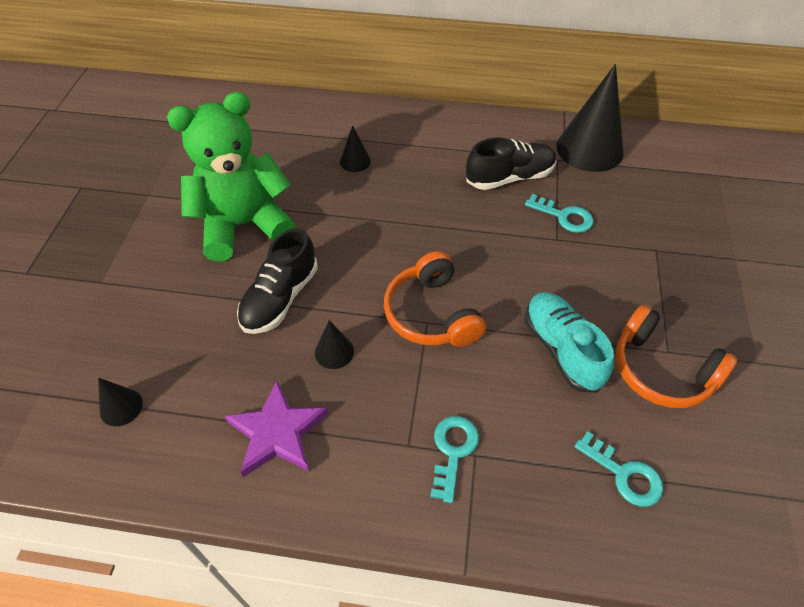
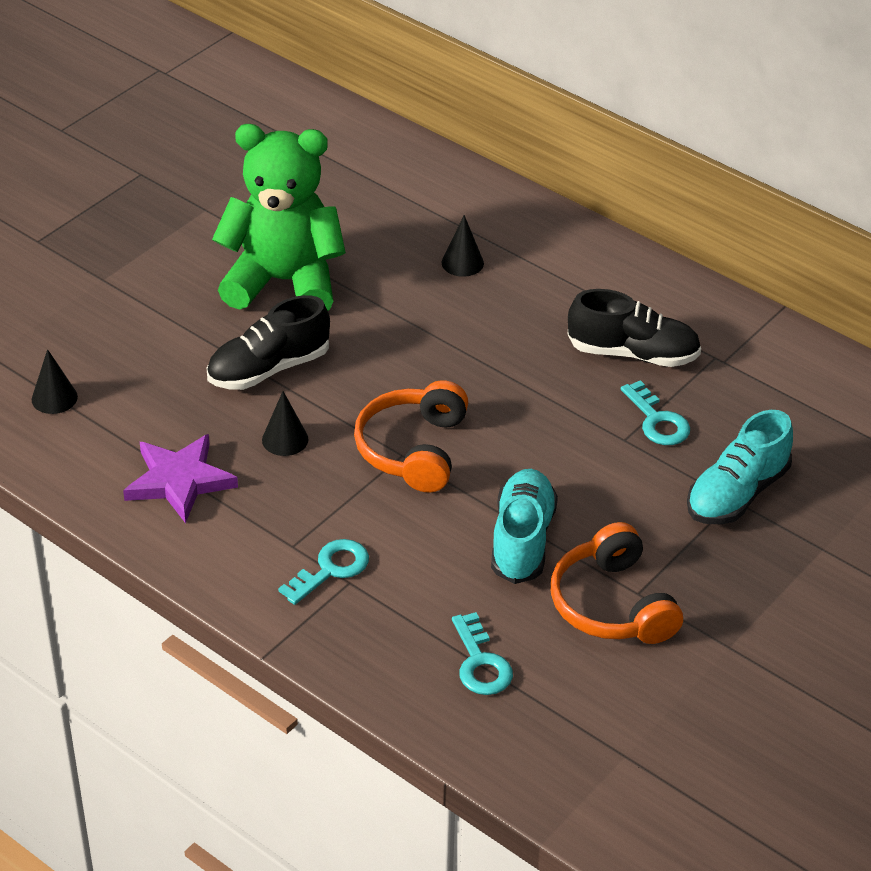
camera: 30 degrees right, 10 degrees down
(589, 149) = (770, 362): black cone -> none
(654, 245) = (736, 494): none -> turquoise shoe

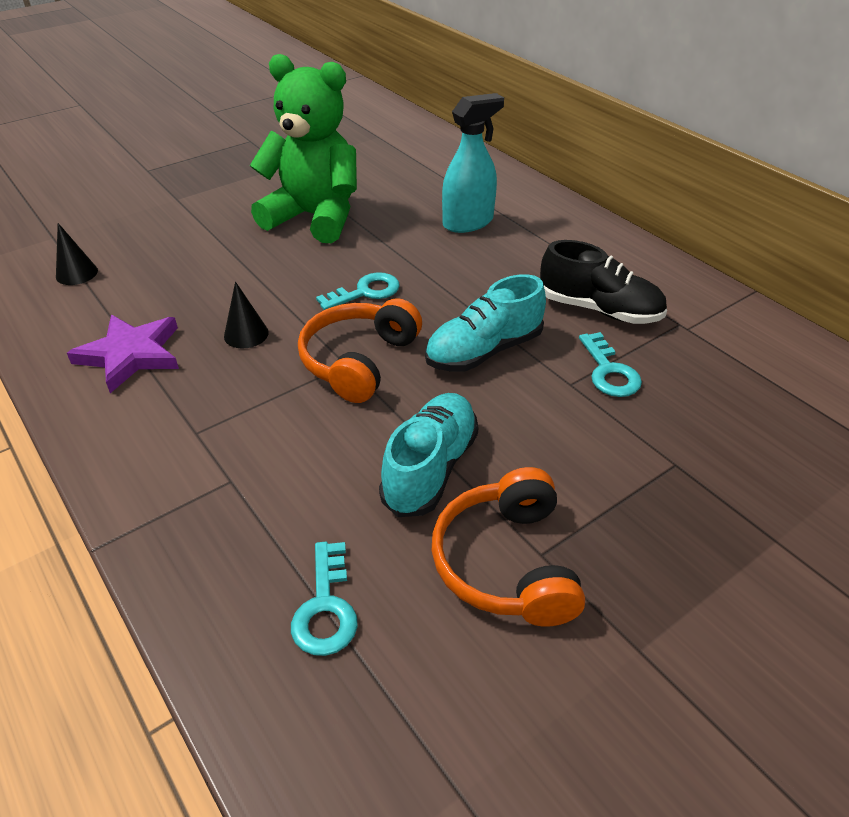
camera: 15 degrees right, 0 degrees up
(268, 369) = (265, 276): black shoe -> none
(330, 570) = (218, 464): turquoise key -> turquoise key (365, 292)
(462, 263) = (468, 222): black cone -> turquoise spray bottle
(736, 494) = (680, 458): turquoise shoe -> turquoise shoe (483, 351)

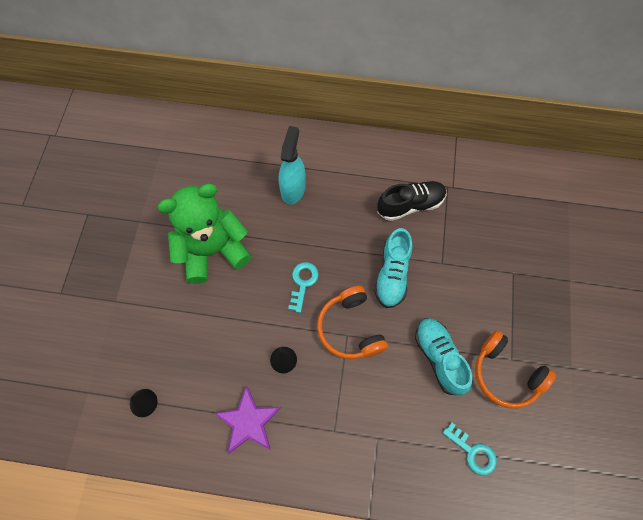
camera: 45 degrees left, 25 degrees up
(609, 371) = (448, 242): turquoise key -> none

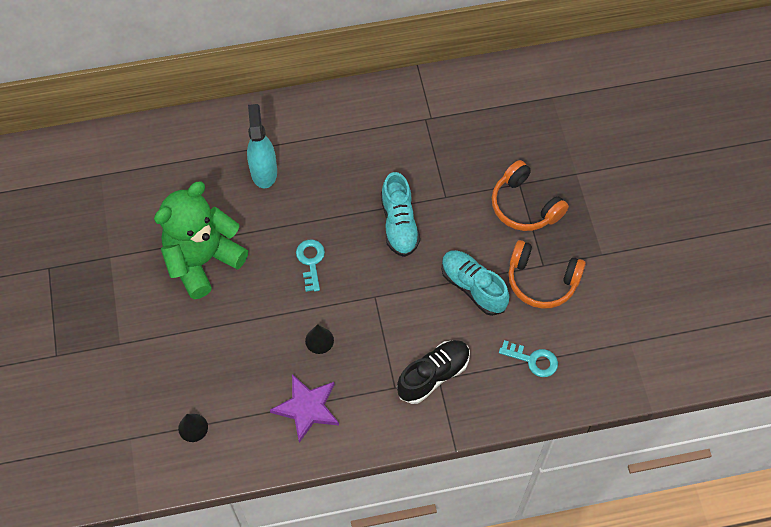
camera: 20 degrees left, 5 degrees down
(350, 328) = (375, 289): orange headphones -> orange headphones (524, 206)
(410, 205) = (393, 149): black shoe -> black shoe (433, 375)

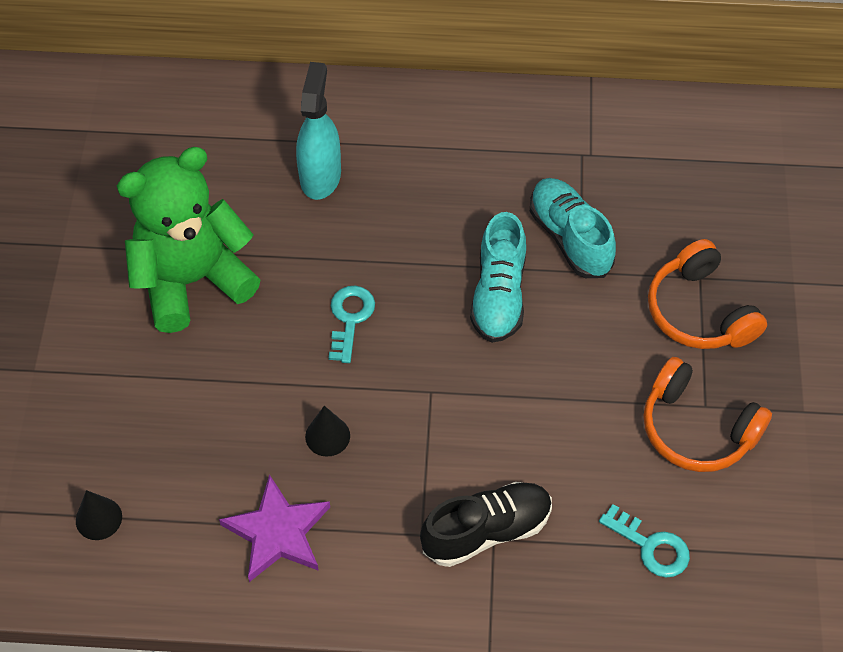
camera: 15 degrees right, 5 degrees down
(473, 287) = (586, 413): turquoise shoe -> turquoise shoe (570, 238)

